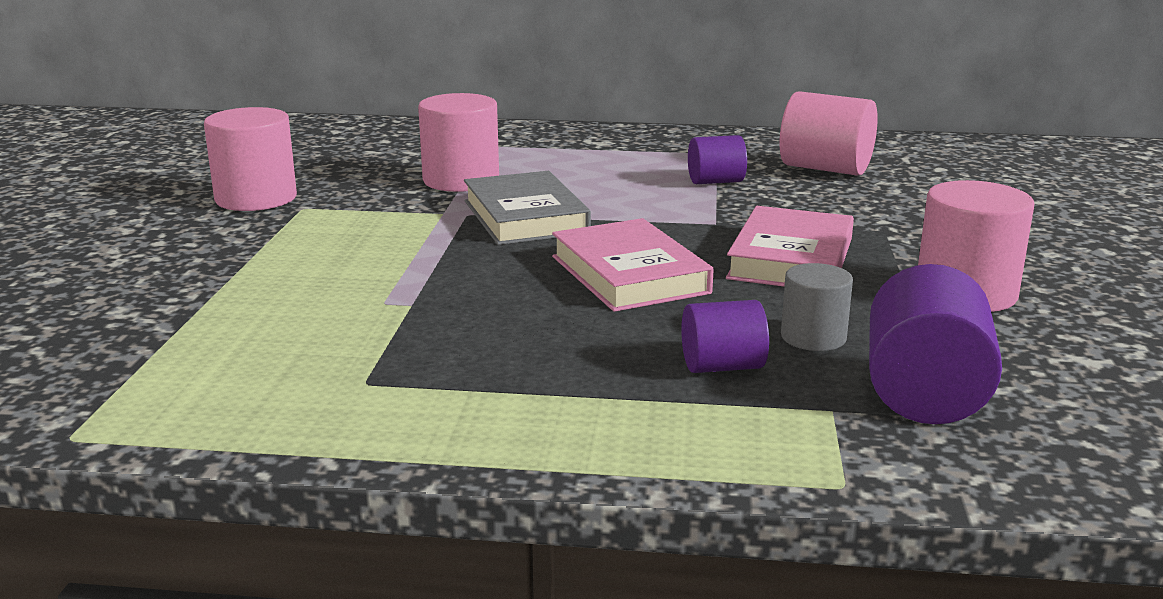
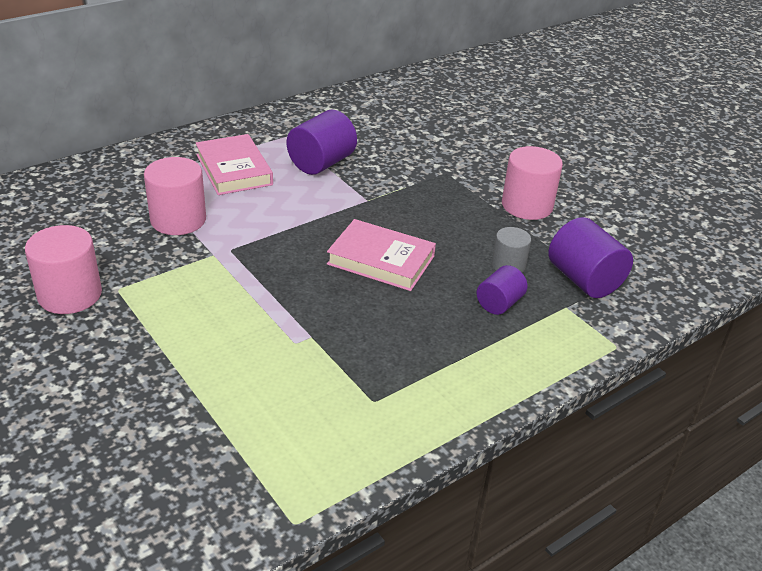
camera: 45 degrees left, 15 degrees up
(525, 217) = (265, 238): grey book -> none
(715, 181) = (321, 163): purple cylinder -> purple cylinder, size x1.65
(791, 259) = (434, 213): pink book -> pink book (234, 169)
(825, 168) = (360, 130): pink cylinder -> none

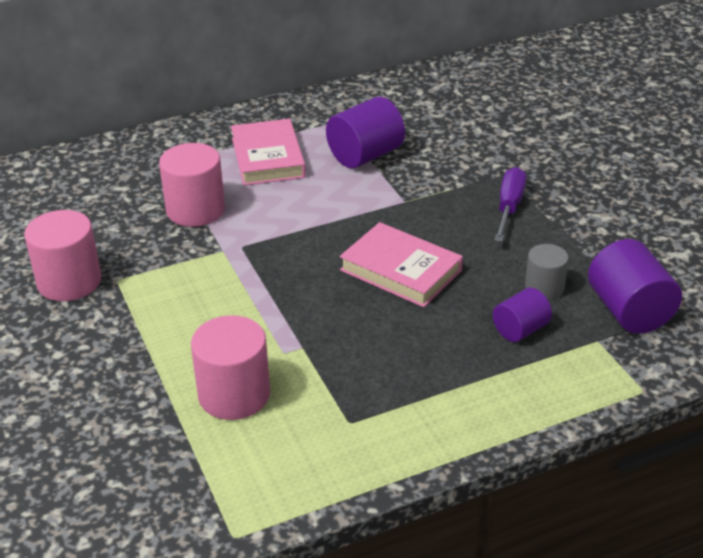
camera: 15 degrees right, 0 degrees up
(458, 199) = (509, 207): none -> purple screwdriver
(527, 206) = (588, 219): pink cylinder -> pink cylinder (234, 395)

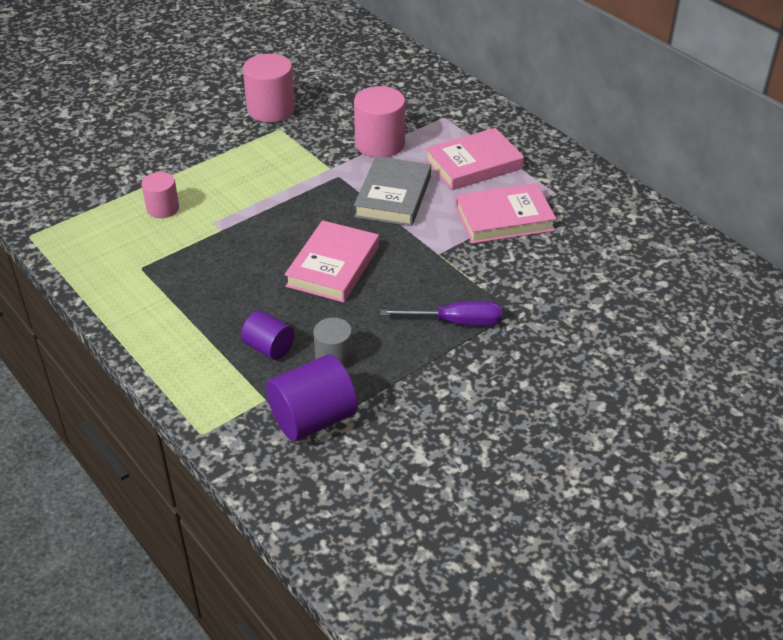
camera: 75 degrees right, 5 degrees up
(234, 395) = (163, 208): pink cylinder -> pink cylinder, size x0.61
(297, 215) = (393, 196): none -> grey book
(365, 155) = (504, 218): purple cylinder -> pink book

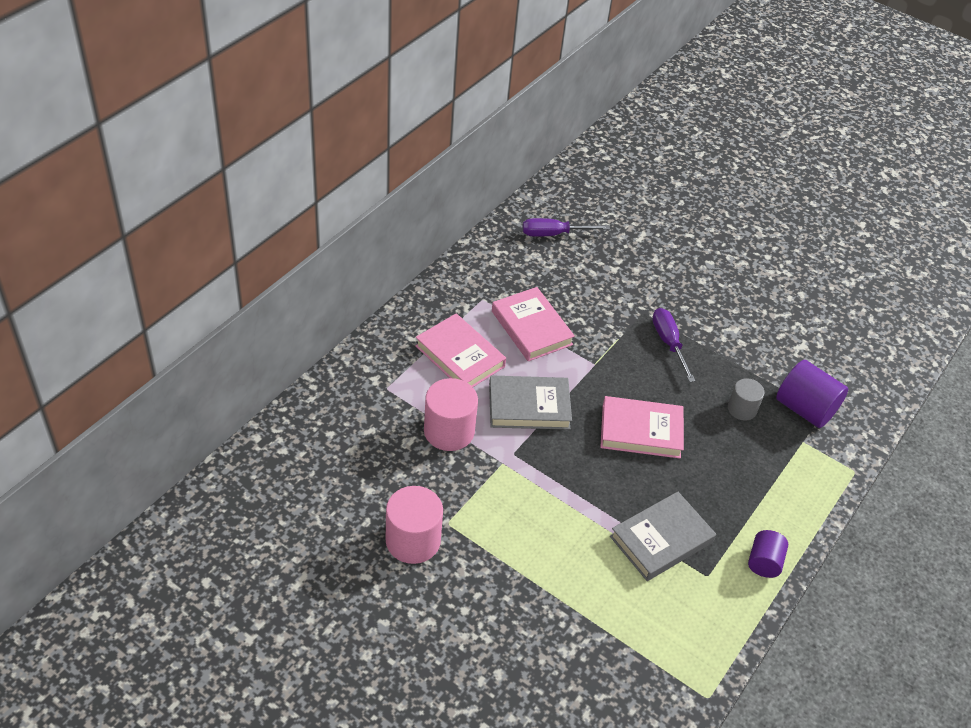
camera: 110 degrees left, 5 degrees up
(163, 208) = (617, 588): pink cylinder -> none
(197, 248) = (661, 539): none -> grey book
(269, 348) = (753, 452): purple cylinder -> purple cylinder (764, 562)
(664, 266) = (553, 234): none -> purple screwdriver

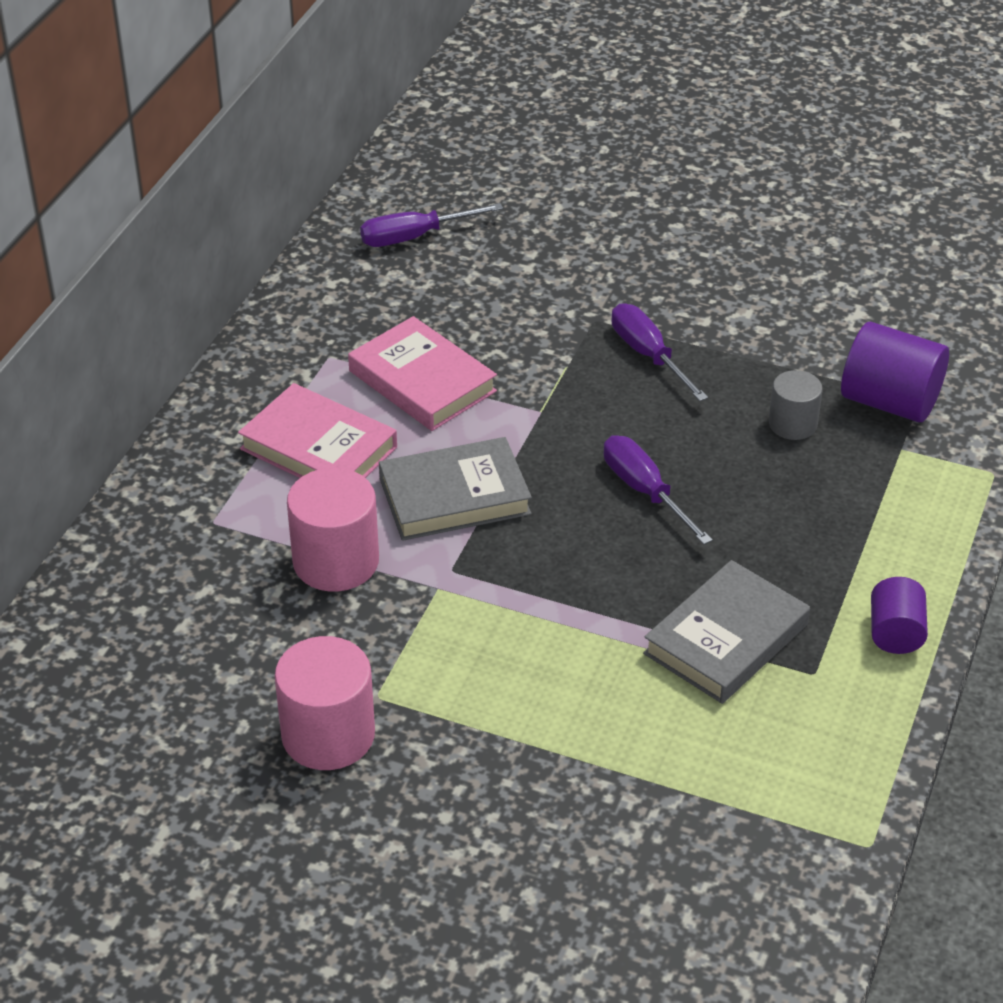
camera: 10 degrees left, 5 degrees down
(641, 431) = (644, 491): pink book -> purple screwdriver

